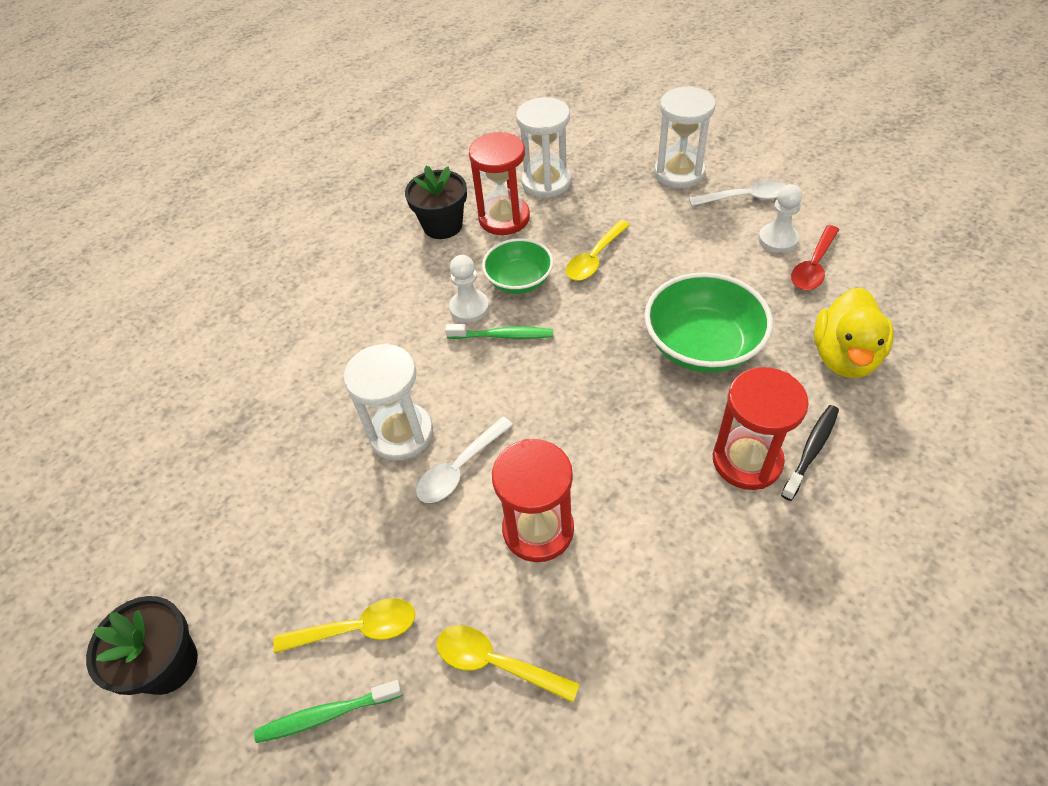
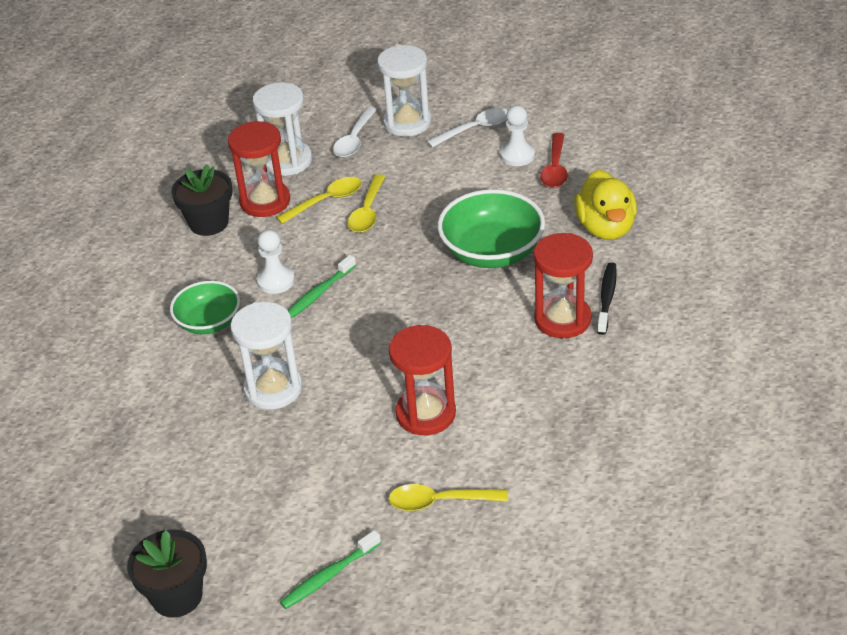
camera: 25 degrees left, 10 degrees down
(357, 629) = (320, 521): yellow spoon -> yellow spoon (326, 201)
(460, 468) = (338, 396): white spoon -> white spoon (354, 140)
(502, 336) = (319, 293): green toothbrush -> green toothbrush turned 150 degrees clockwise
(519, 281) = (309, 247): green bowl -> green bowl (209, 322)

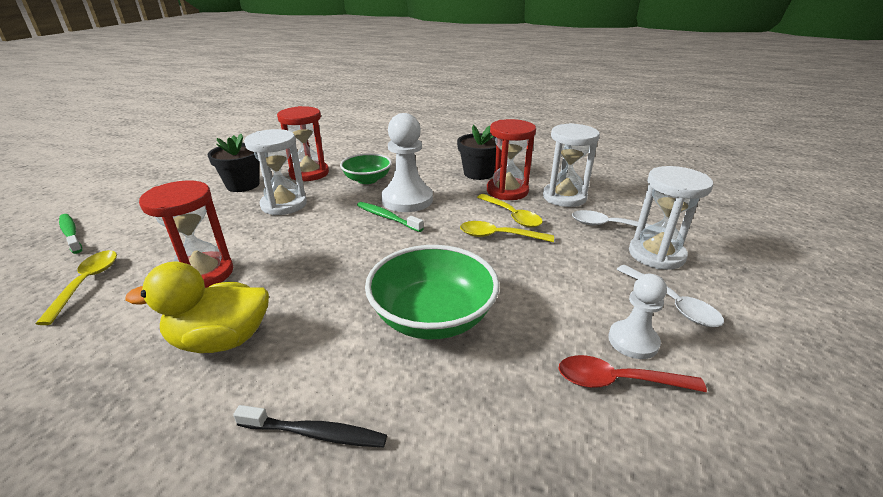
camera: 85 degrees right, 10 degrees down
(177, 596) = (121, 185): black flower pot -> black flower pot (243, 185)
(276, 281) = (407, 200): white pawn -> white pawn, size x1.69
(562, 319) = (290, 379): red hourglass -> red hourglass (309, 173)
(605, 228) = (481, 441): yellow duck -> yellow duck (221, 340)

